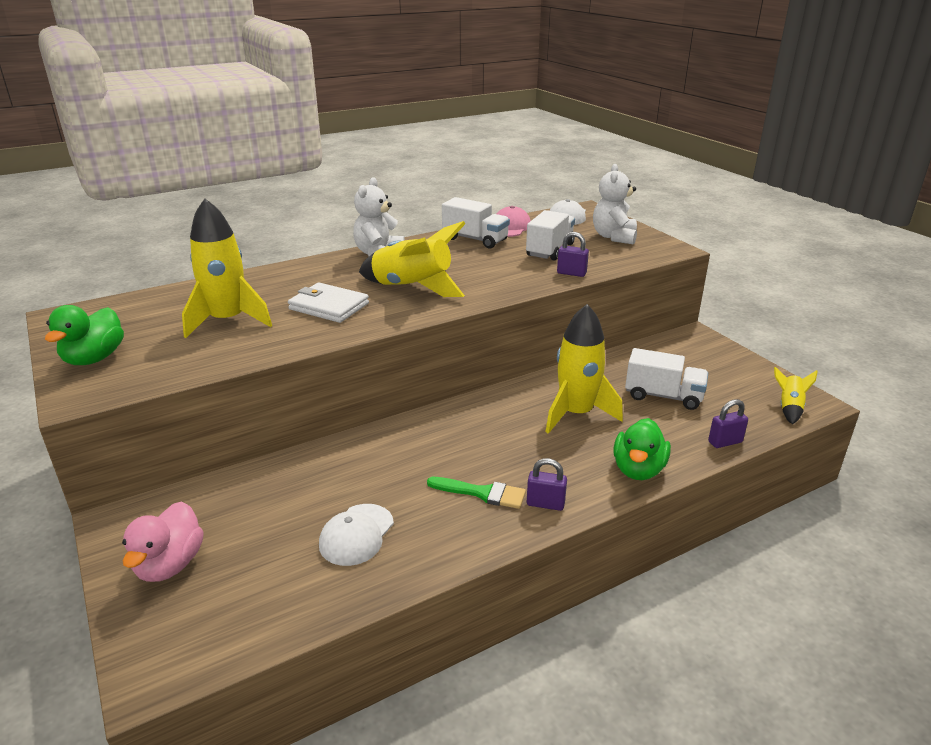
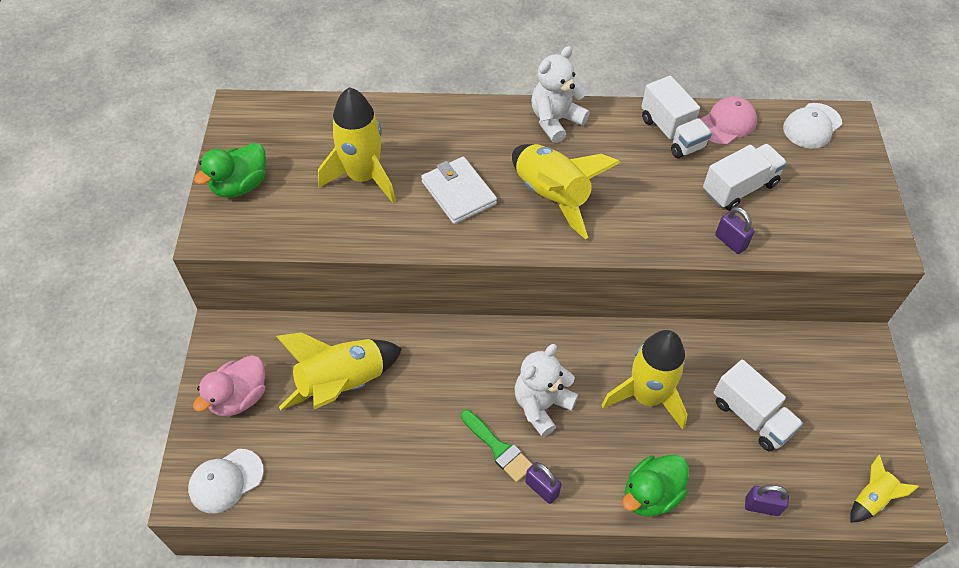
camera: 30 degrees right, 25 degrees up
(288, 508) = (343, 384): none -> yellow rocket
(356, 534) = (377, 439): white cap -> white cap (226, 481)
(614, 237) = (833, 193): white teddy bear -> white teddy bear (541, 405)

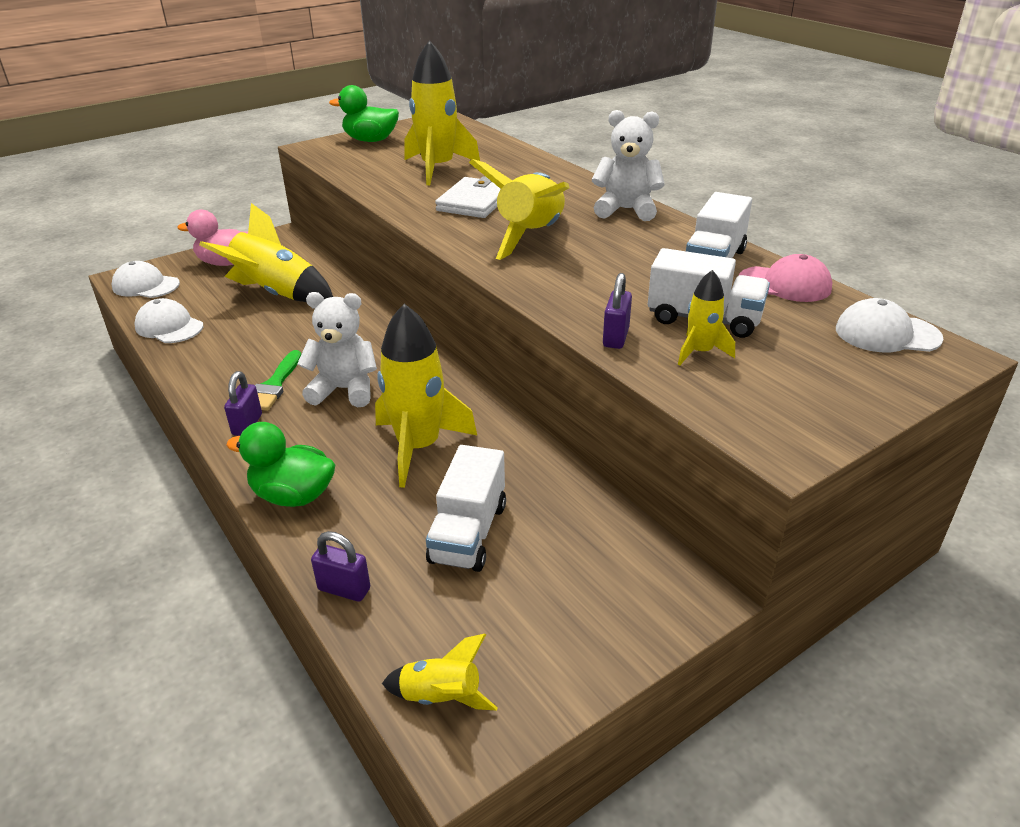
camera: 55 degrees right, 20 degrees down
(332, 488) = (169, 326): none -> white cap
(762, 506) = (344, 589): purple padlock -> purple padlock turned 45 degrees counterclockwise
(774, 215) = (700, 352): none -> yellow rocket

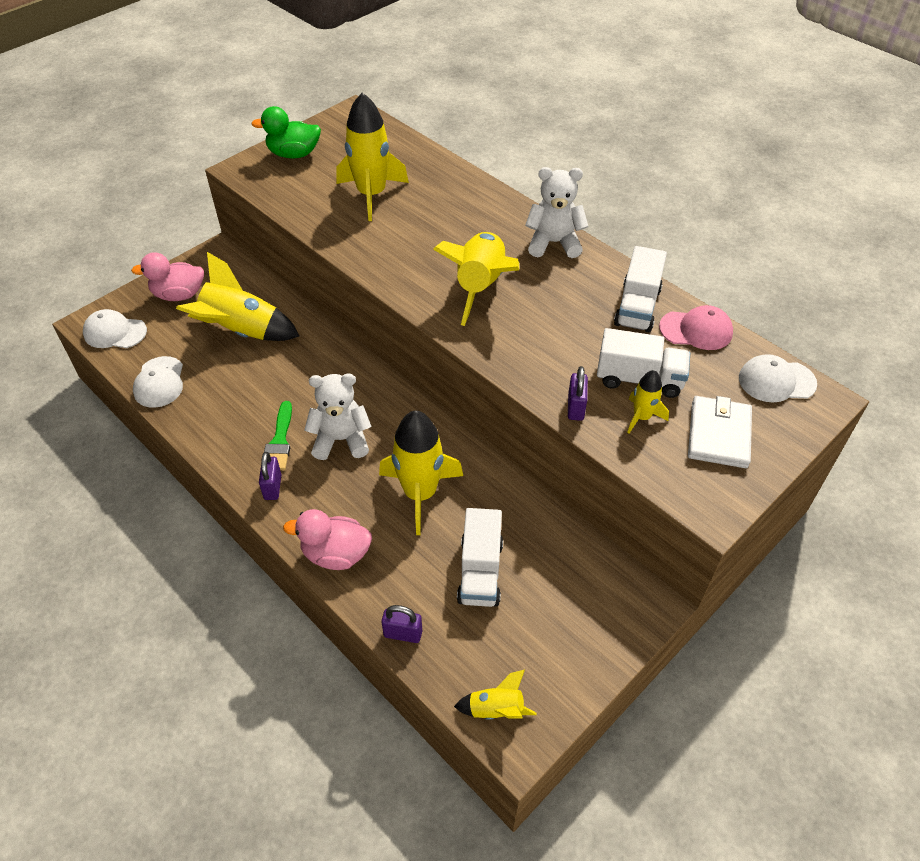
camera: 10 degrees left, 15 degrees up
(169, 326) = (159, 382): white cap -> white cap turned 120 degrees counterclockwise
(293, 496) = (336, 554): green duck -> pink duck
(474, 202) = (419, 242): white wallet -> white wallet (719, 434)

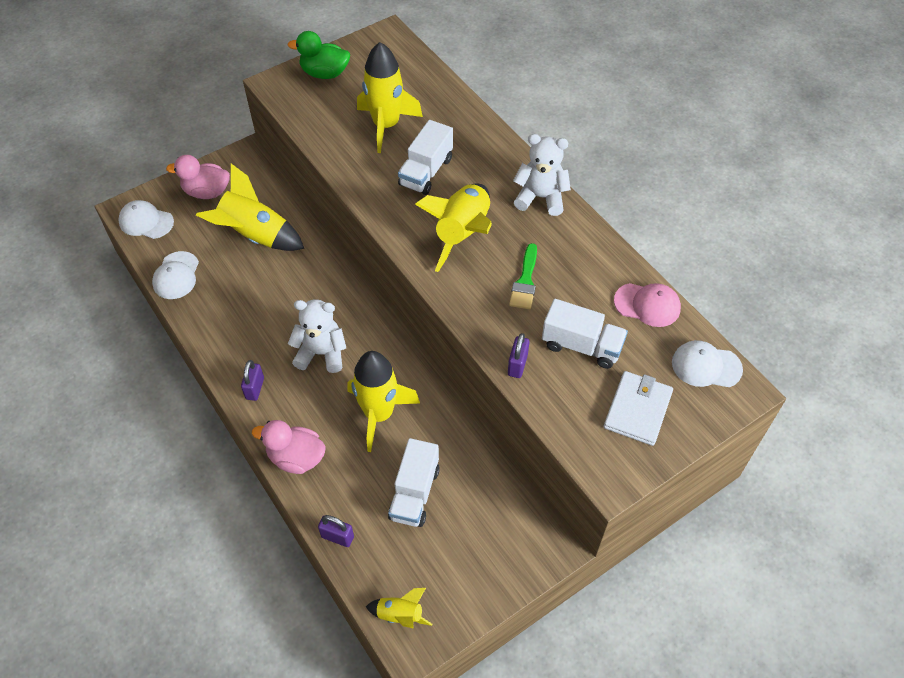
camera: 10 degrees right, 5 degrees up
(279, 441) = (268, 347): green brush -> green brush (525, 281)
(637, 307) = (599, 274): white truck -> white truck (426, 172)
(642, 417) = (573, 383): yellow rocket -> none

